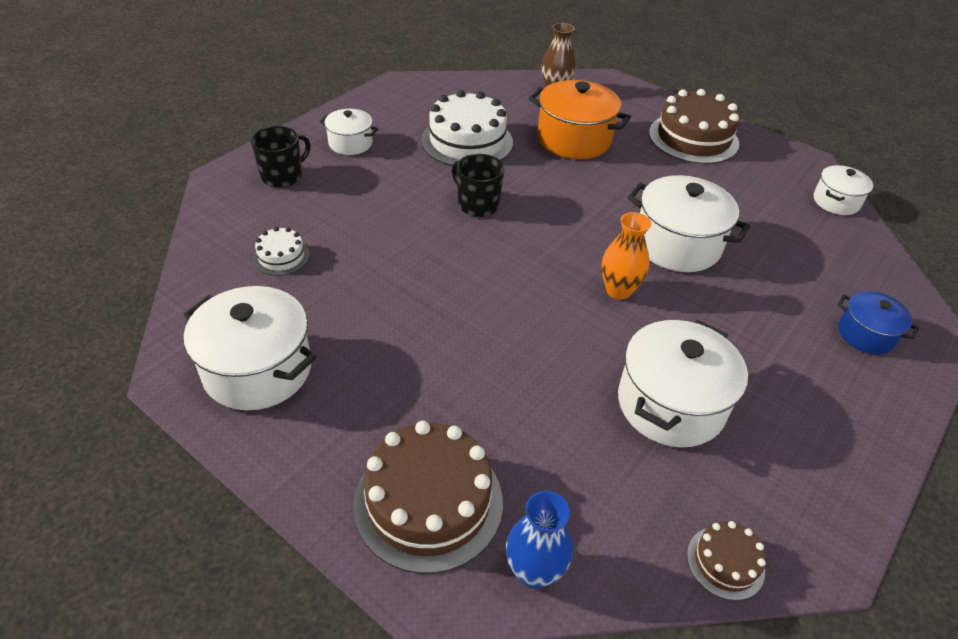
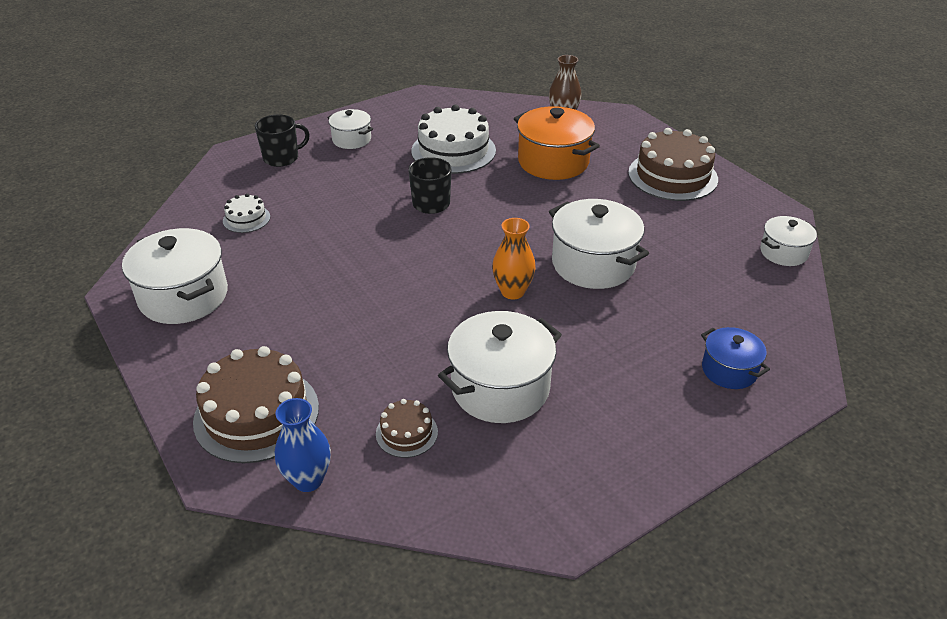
camera: 20 degrees right, 5 degrees down
(725, 562) = (468, 513): brown cake -> brown cake (406, 433)

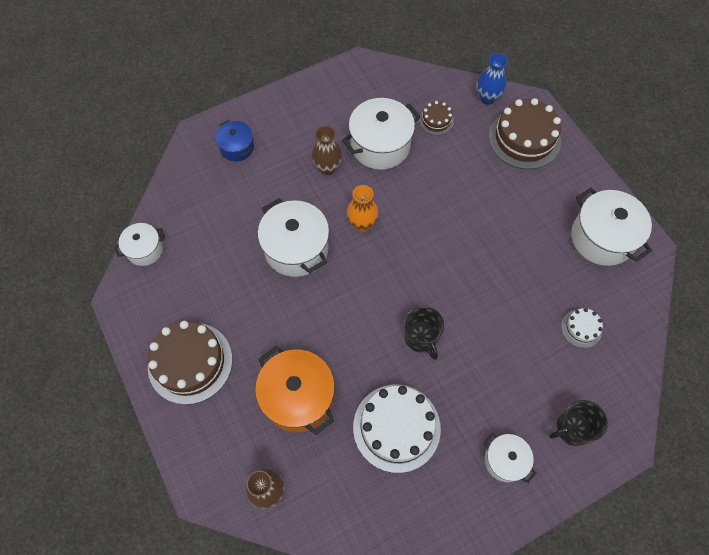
camera: 175 degrees left, 25 degrees up
(577, 352) = (327, 168): none -> brown vase

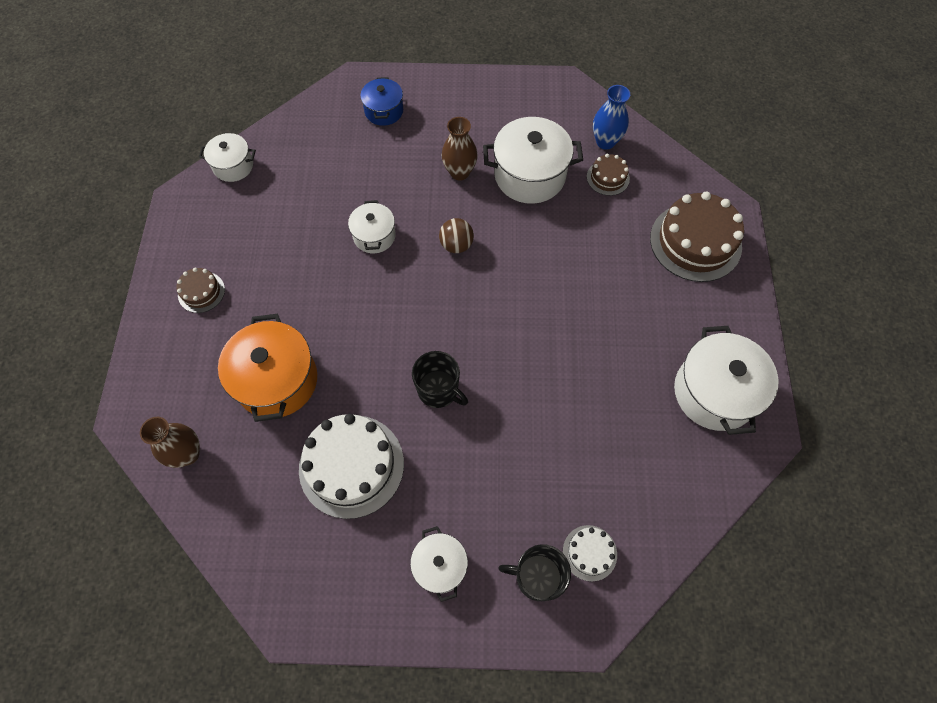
camera: 30 degrees right, 0 degrees up
(190, 362) = (201, 292): brown cake -> brown cake, size x0.49
(296, 248) = (374, 236): white pot -> white pot, size x0.57
(362, 224) = (456, 245): orange vase -> brown ball
(421, 338) = (438, 390): black mug -> black mug turned 60 degrees counterclockwise
(487, 98) = (682, 180): blue vase -> blue vase (605, 142)
(581, 328) = (621, 476): white cake -> white cake (589, 553)

